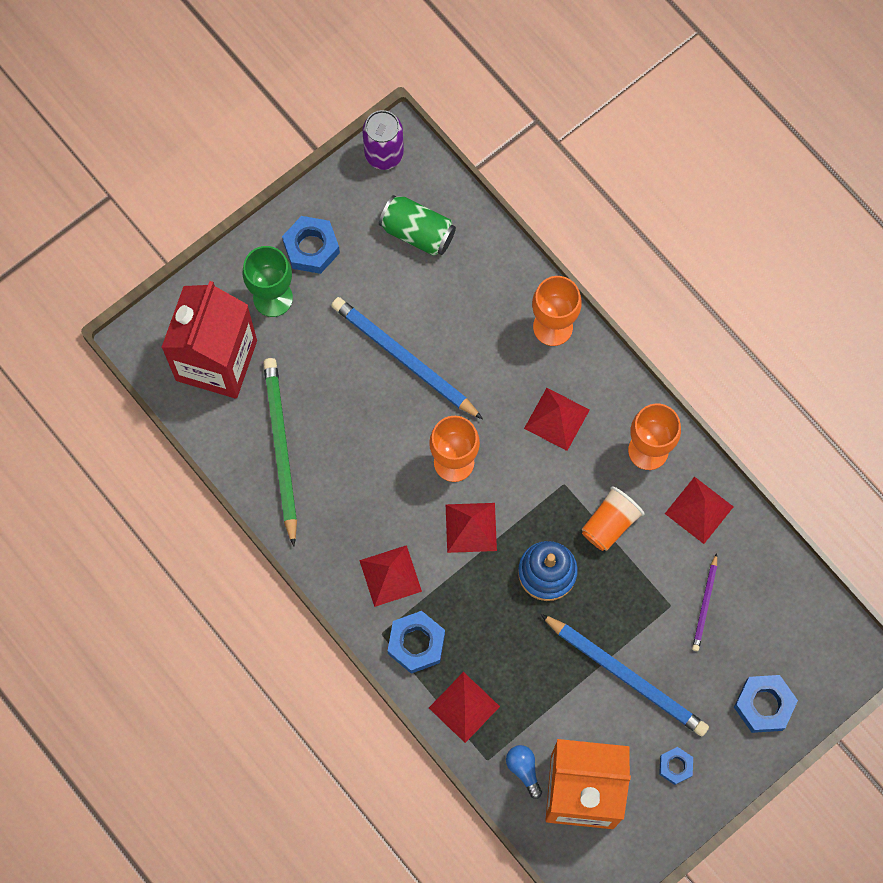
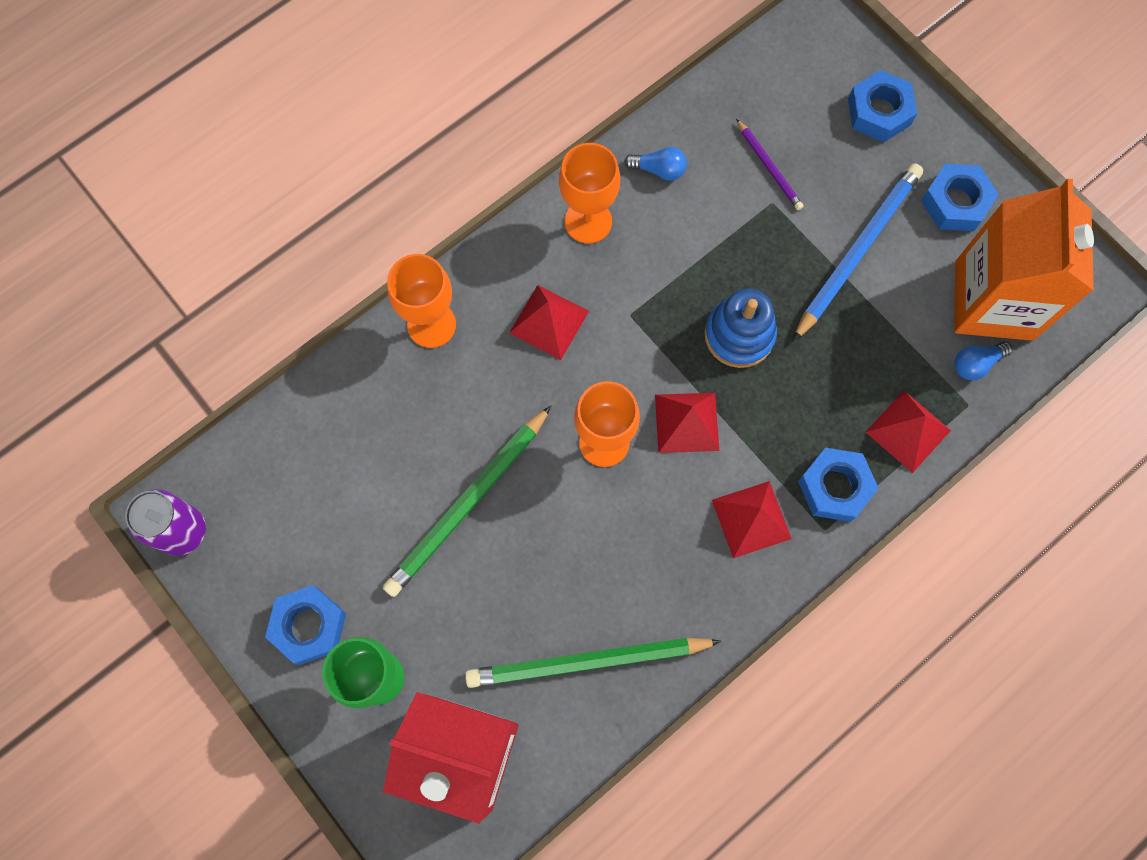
camera: 90 degrees left, 0 degrees up
(404, 359) = (468, 504): blue pencil -> green pencil
(417, 232) = (296, 487): green can -> none
(609, 524) = (678, 265): orange cup -> none
(675, 766) = (955, 202): blue nut -> blue nut, size x1.68
(699, 510) = (659, 170): red pyramid -> blue light bulb
(705, 604) = (769, 167): purple pencil -> purple pencil turned 45 degrees clockwise

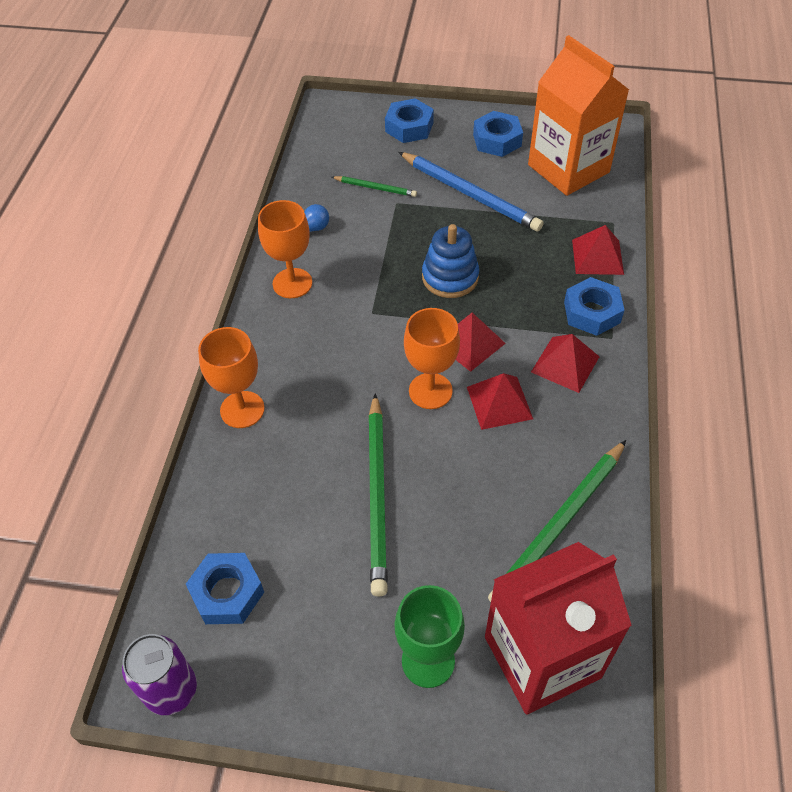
camera: 40 degrees left, 20 degrees down
(309, 626) = (340, 671): blue nut -> blue nut (227, 593)
(549, 322) = (323, 352): red pyramid -> red pyramid (499, 402)
(769, 167) = (375, 188): purple pencil -> green pencil
(857, 251) = (470, 194): blue pencil -> blue pencil turned 135 degrees clockwise
(975, 364) = (594, 202): blue light bulb -> none

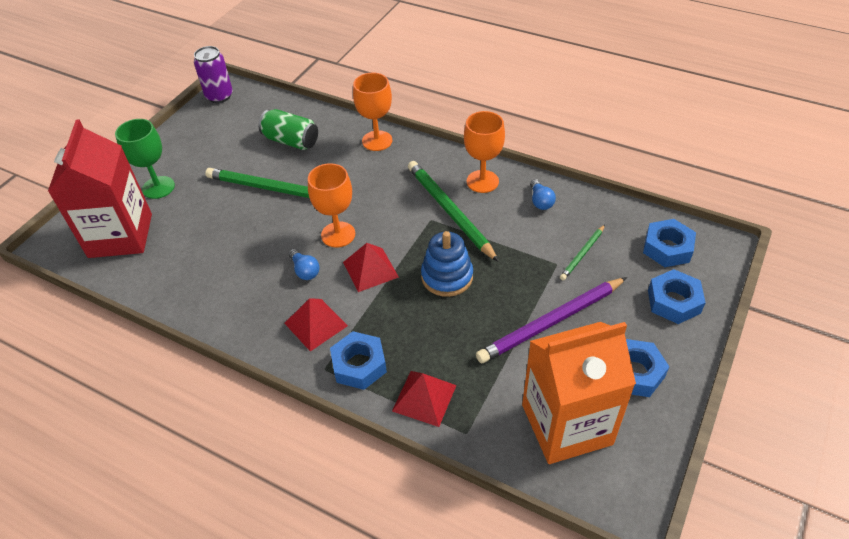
camera: 110 degrees right, 5 degrees down
(227, 593) = (256, 120): blue nut -> blue nut (667, 248)
(268, 517) = (291, 141): none -> green can
(470, 194) = (551, 322): blue pencil -> purple pencil
(499, 402) = (305, 270): red pyramid -> blue light bulb
(559, 524) = (190, 272): green pencil -> green pencil (449, 211)

